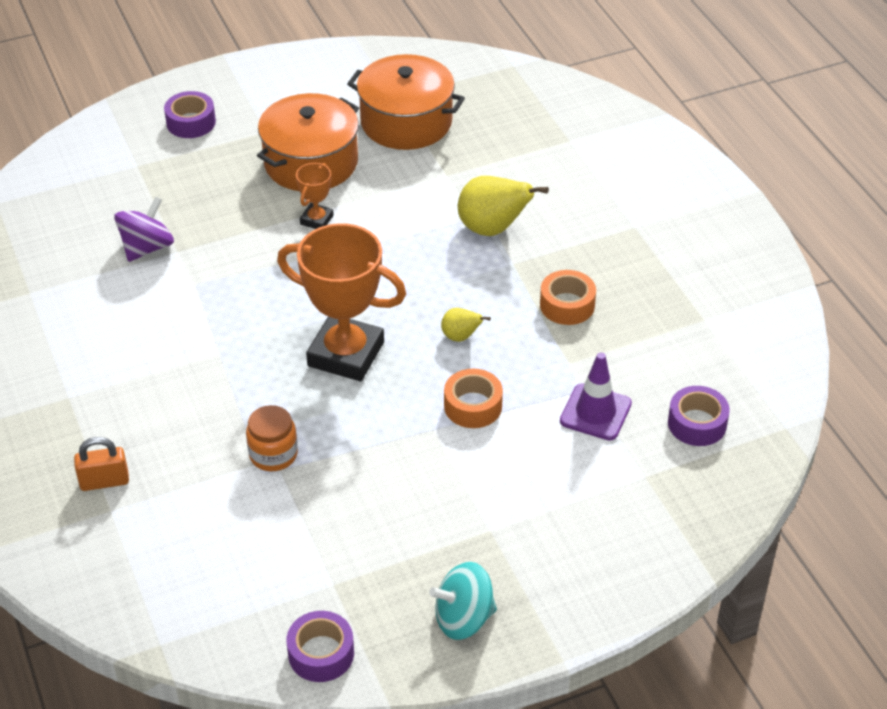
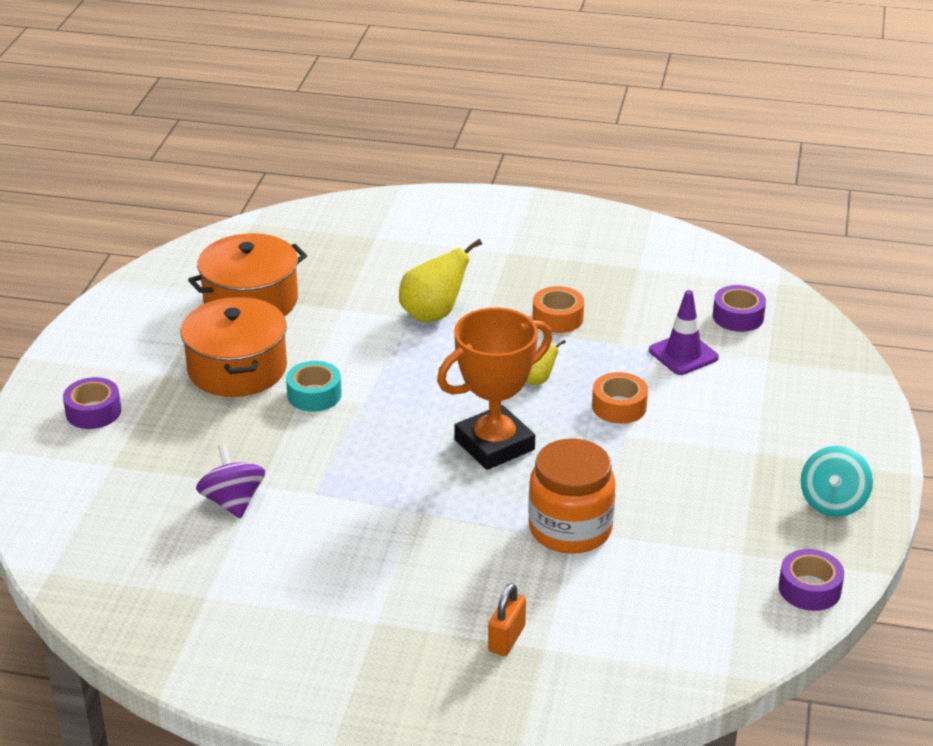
camera: 55 degrees left, 10 degrees down
(273, 454) = (570, 529): orange jar -> orange jar, size x1.72
(317, 220) = (314, 395): orange trophy -> turquoise tape

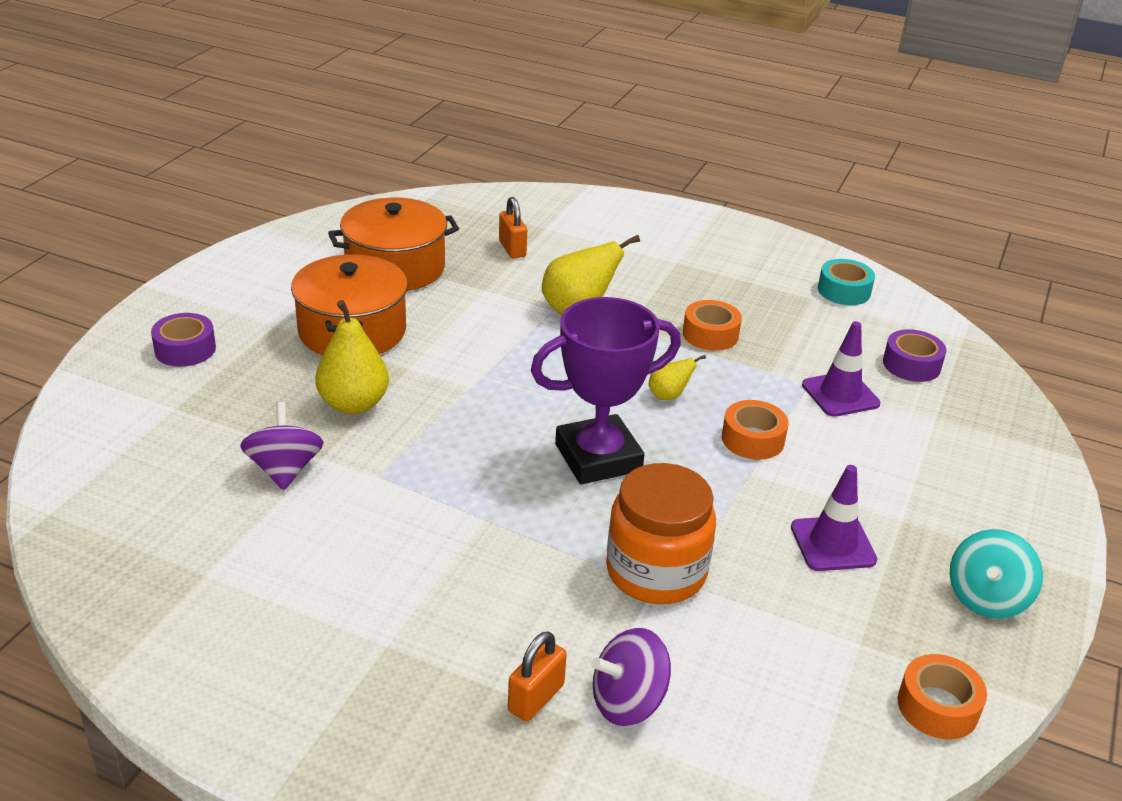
camera: 10 degrees right, 0 degrees up
(267, 435) = (353, 404): none -> yellow pear
(314, 395) = (421, 370): turquoise tape -> turquoise tape (844, 291)
(352, 264) = (512, 249): none -> orange padlock
(494, 445) = (598, 457): orange trophy -> purple trophy
(577, 628) = (628, 702): none -> purple spinning top
(705, 481) = (833, 544): none -> purple traffic cone
(809, 589) = (937, 707): purple tape -> orange tape

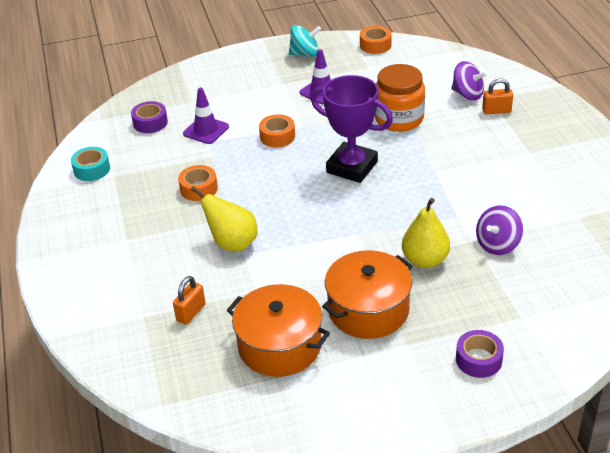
camera: 125 degrees left, 5 degrees up
(668, 396) = (275, 173): yellow pear -> none

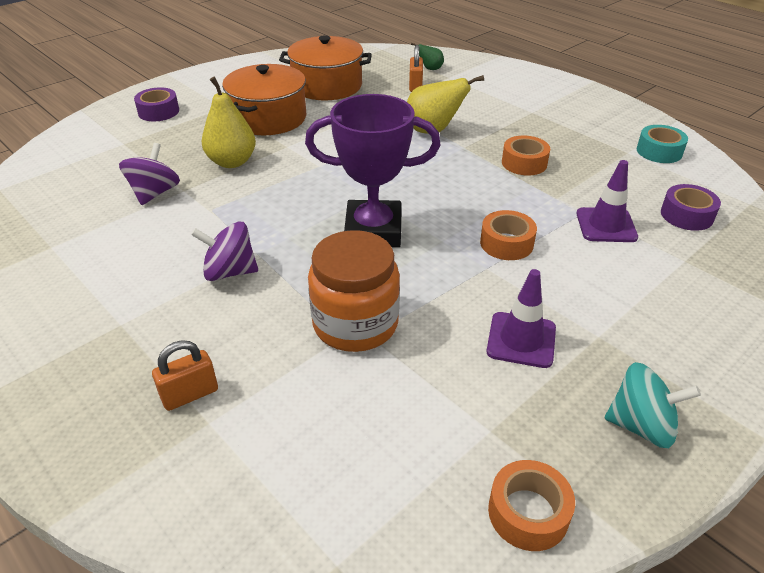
camera: 150 degrees right, 0 degrees up
(148, 339) = (430, 69): none -> green pear
(305, 54) = (641, 426): turquoise spinning top -> turquoise spinning top turned 135 degrees counterclockwise
(467, 94) = (256, 420): purple spinning top -> purple spinning top (230, 272)

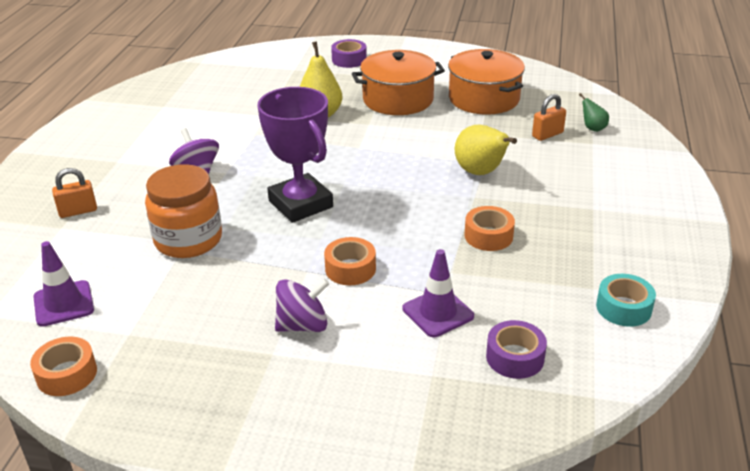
camera: 55 degrees right, 5 degrees down
(155, 193) = (251, 108): purple spinning top -> purple spinning top (303, 325)
(190, 394) = (78, 211): orange padlock -> orange padlock turned 45 degrees counterclockwise
(521, 340) = (233, 316): purple traffic cone -> purple traffic cone (63, 303)
(641, 426) = (184, 404): turquoise spinning top -> none

